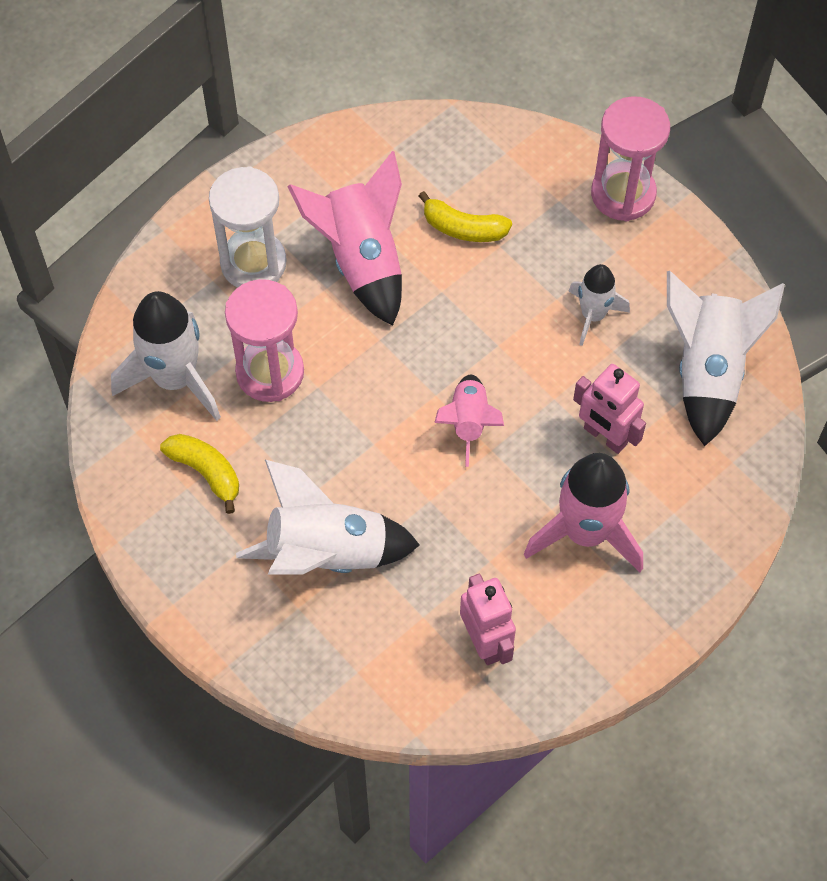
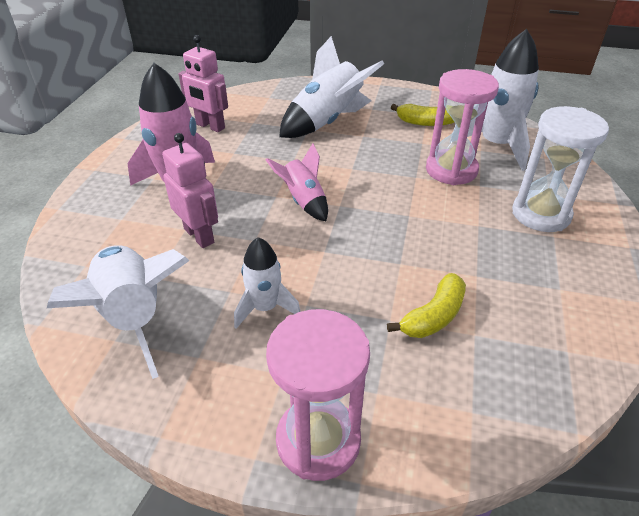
camera: 145 degrees right, 20 degrees down
(361, 260) = (478, 252): pink rocket -> none
(463, 228) = (433, 316): yellow banana -> yellow banana turned 150 degrees clockwise
(605, 436) = (199, 235): pink robot -> pink robot turned 45 degrees clockwise

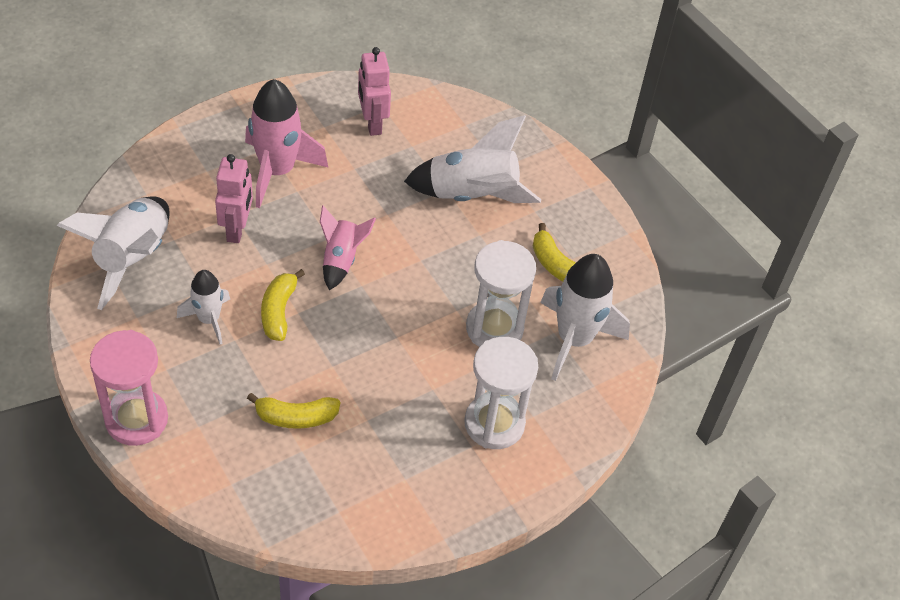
camera: 40 degrees right, 10 degrees up
(310, 261) = (279, 311): none -> yellow banana
(451, 170) = (494, 328): pink hourglass -> white hourglass

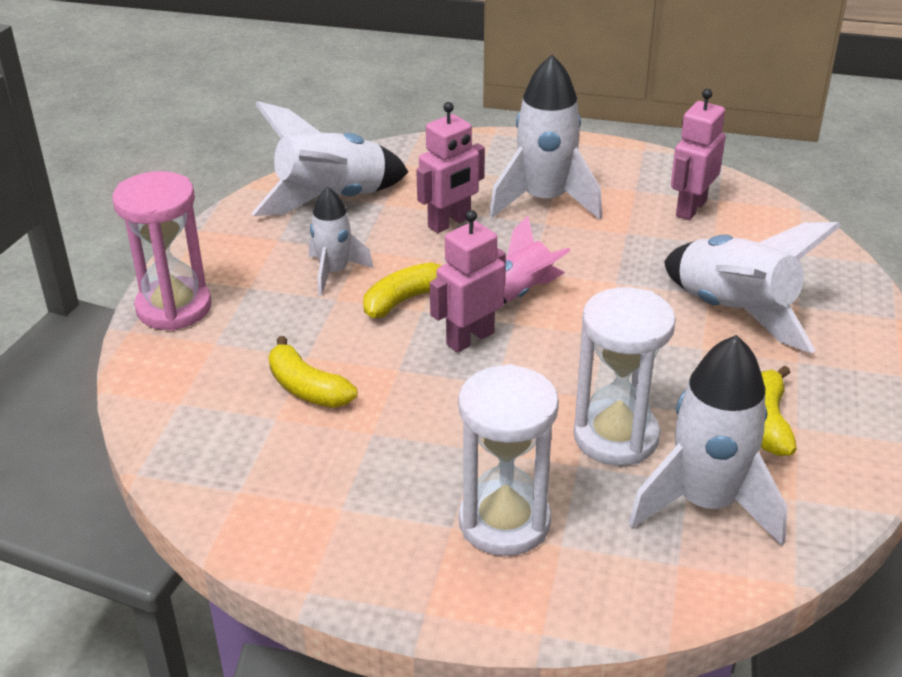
camera: 50 degrees right, 15 degrees down
(277, 171) = (545, 201): pink rocket -> white rocket
(349, 314) = (469, 338): none -> pink robot

